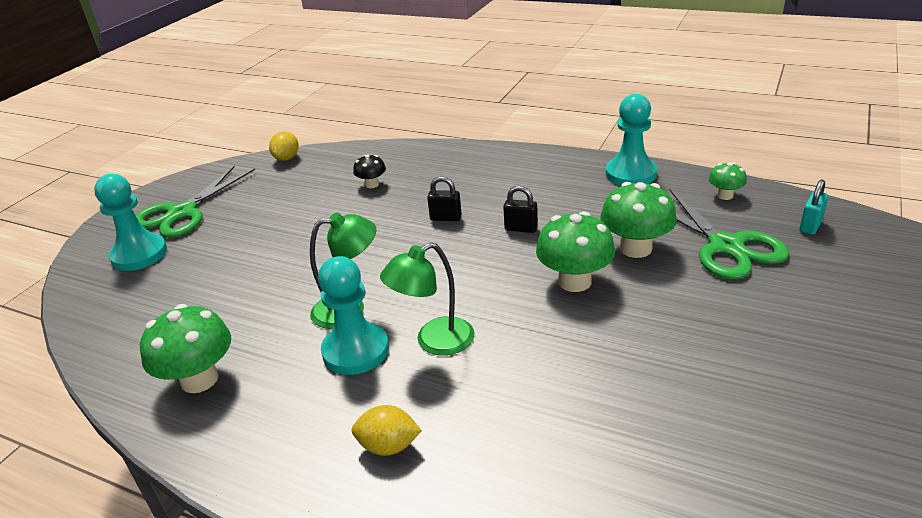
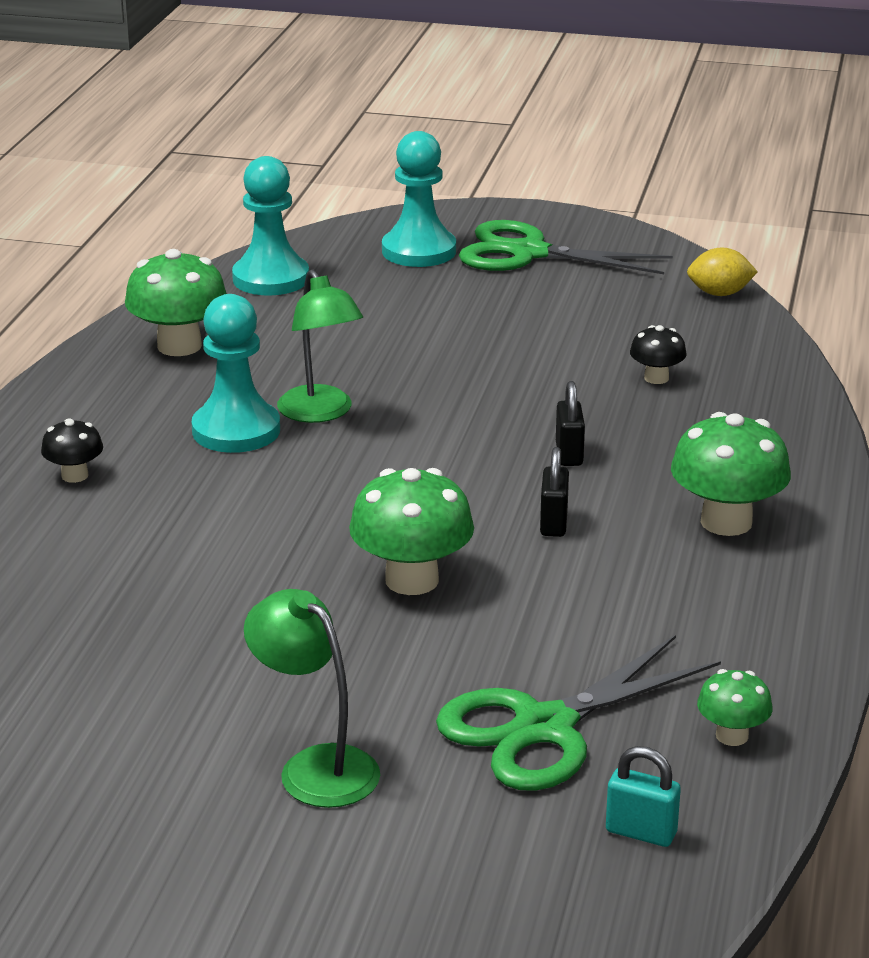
camera: 75 degrees right, 5 degrees down
(388, 446) = (75, 475): yellow lemon -> black mushroom
(434, 342) = (258, 481): green lamp -> green lamp (315, 766)
(630, 174) = (783, 626): turquoise pawn -> turquoise pawn (271, 279)
(635, 248) = (517, 634): green mushroom -> green mushroom (726, 522)

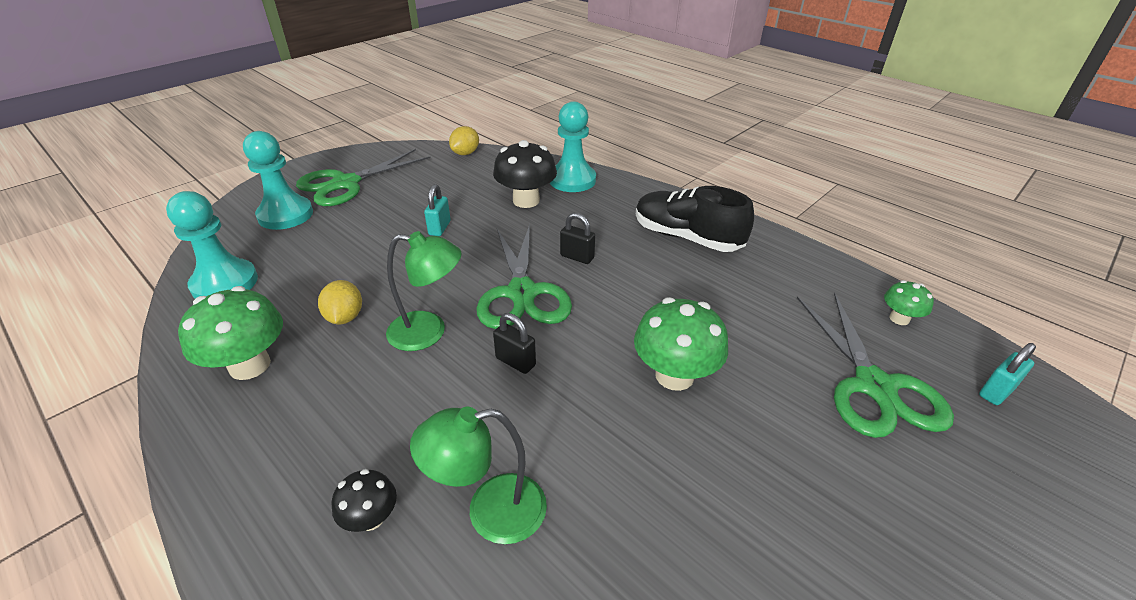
camera: 60 degrees left, 10 degrees up
(236, 430) = (406, 384): turquoise pawn -> turquoise pawn (572, 180)
(292, 360) = (345, 317): none -> yellow lemon
(315, 766) = (900, 528): green lamp -> green lamp (490, 512)
(450, 442) = (522, 293): none -> green scissors
(513, 346) = (439, 228): none -> turquoise padlock
(553, 523) = (647, 292): black padlock -> black padlock (515, 362)
(656, 378) = (526, 200): black mushroom -> black mushroom, size x1.85
(726, 522) = (686, 237): green mushroom -> black shoe

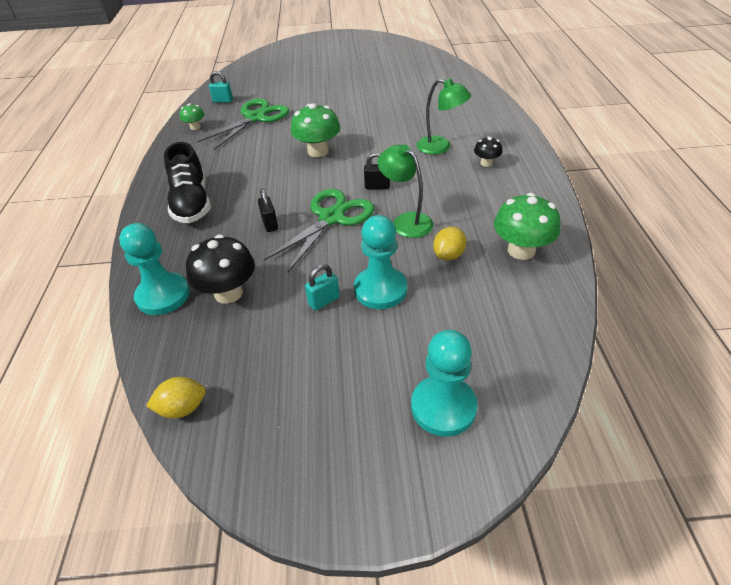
camera: 135 degrees left, 5 degrees up
(225, 283) = (526, 333): turquoise pawn -> turquoise pawn (380, 289)
(346, 183) = (351, 431): green scissors -> none
(515, 362) = (377, 186): black padlock -> black padlock turned 75 degrees counterclockwise

